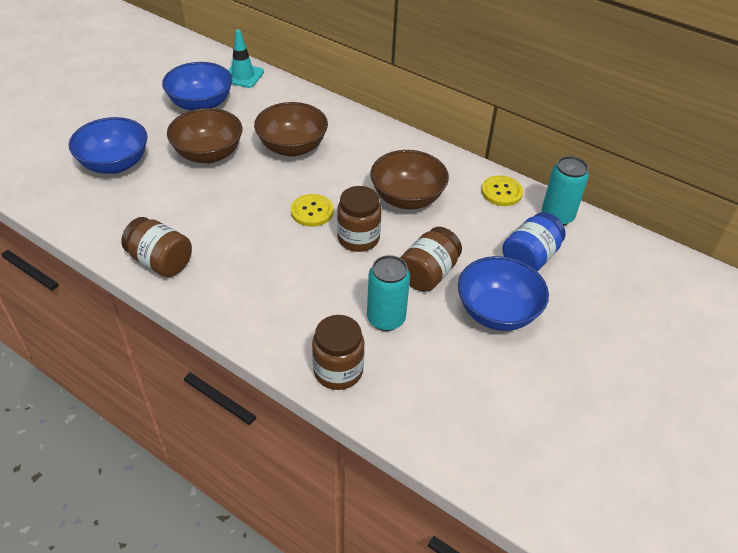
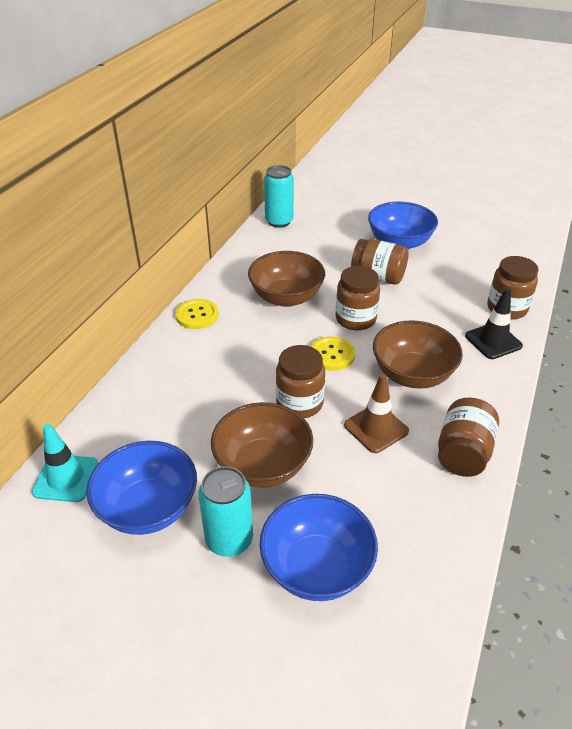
camera: 100 degrees left, 5 degrees down
(213, 218) = (376, 428): none -> brown traffic cone
(261, 182) = (299, 403): none -> brown jar
(287, 336) = (493, 341): none -> black traffic cone
(292, 147) = (228, 390): brown bowl -> brown bowl (412, 374)
(386, 319) = (440, 292): turquoise can -> turquoise can (229, 540)
(501, 192) = (257, 248): yellow button -> yellow button (197, 315)
(530, 258) = (333, 232): blue jar -> none

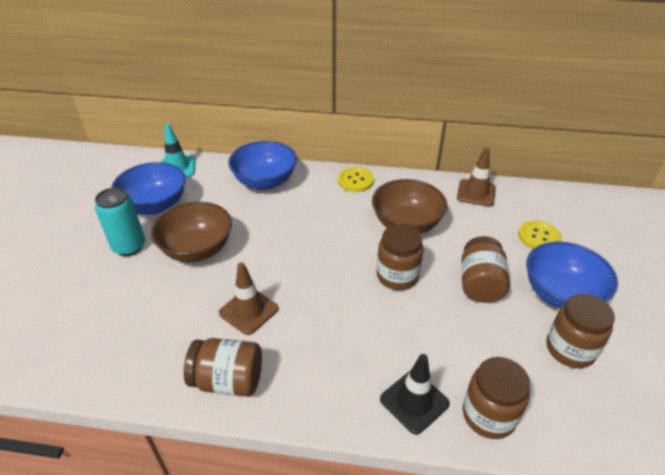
camera: 75 degrees right, 0 degrees up
(259, 246) = (476, 193): none -> brown traffic cone
(279, 221) = (528, 197): turquoise can -> none
(299, 403) = (268, 257): brown jar -> brown jar (570, 349)
(317, 567) = (104, 295): blue bowl -> blue bowl (265, 182)
(332, 355) = (337, 267): yellow button -> yellow button (539, 237)
(412, 374) = (329, 330): brown bowl -> none

